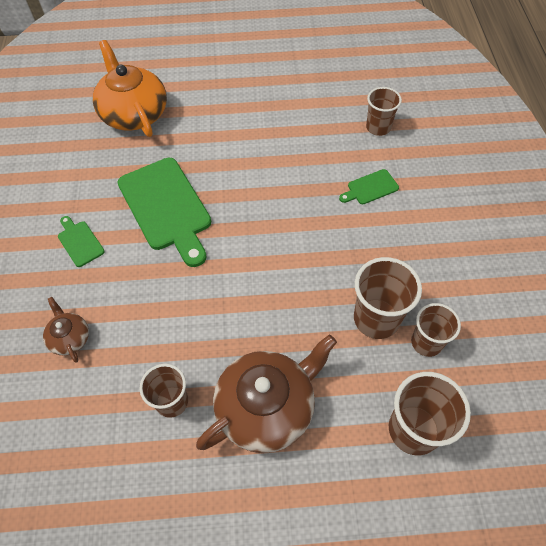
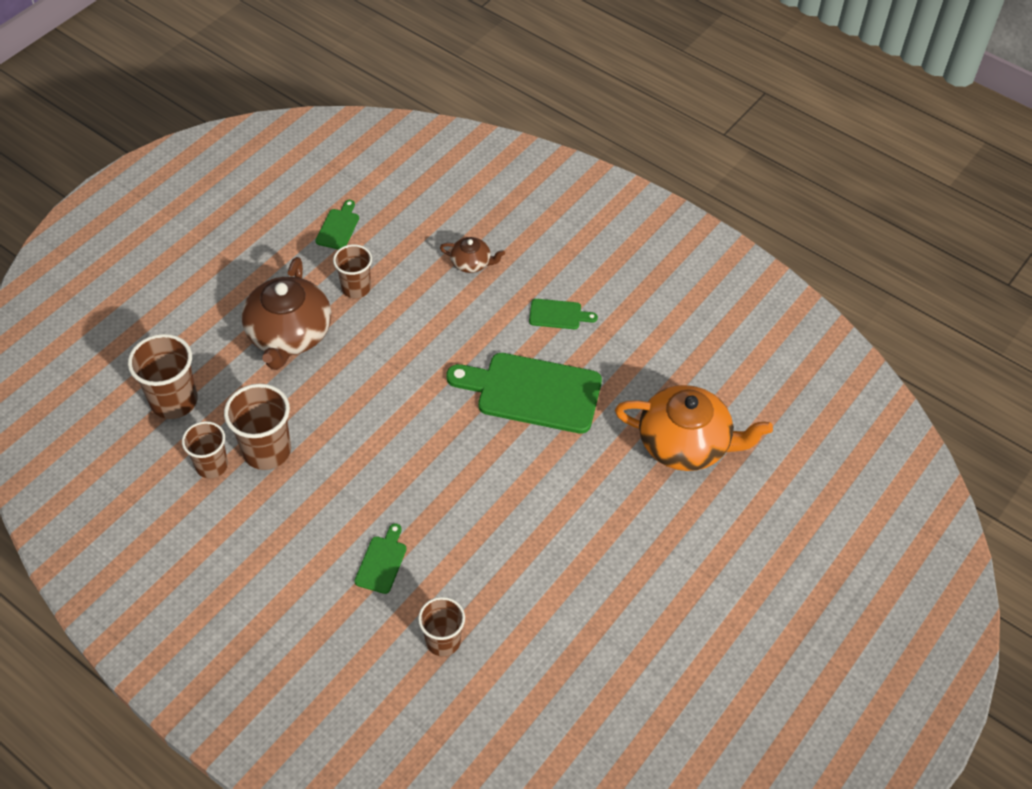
camera: 130 degrees right, 5 degrees down
(111, 487) = (338, 227): none -> green cutting board

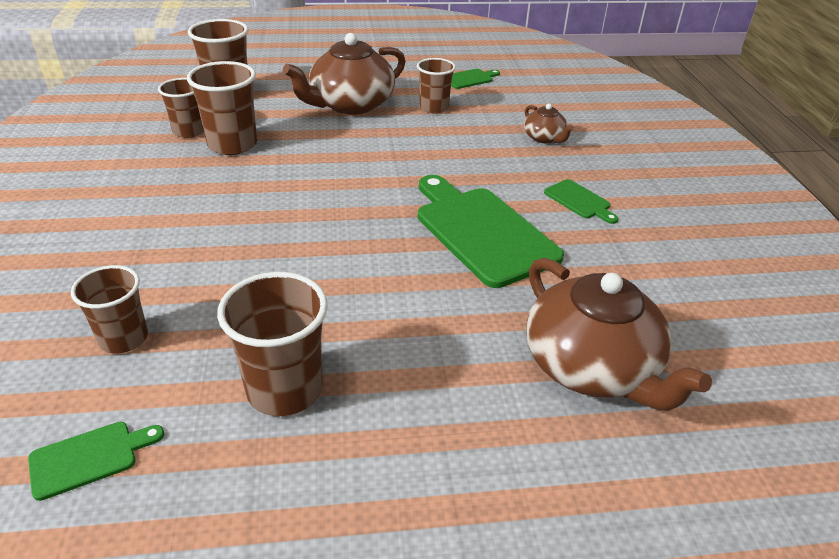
camera: 45 degrees right, 15 degrees down
(382, 562) = (184, 251): green cutting board -> green cutting board (89, 458)
(565, 589) = (285, 389): none -> brown cup
(686, 443) = (592, 367): orange teapot -> brown teapot

